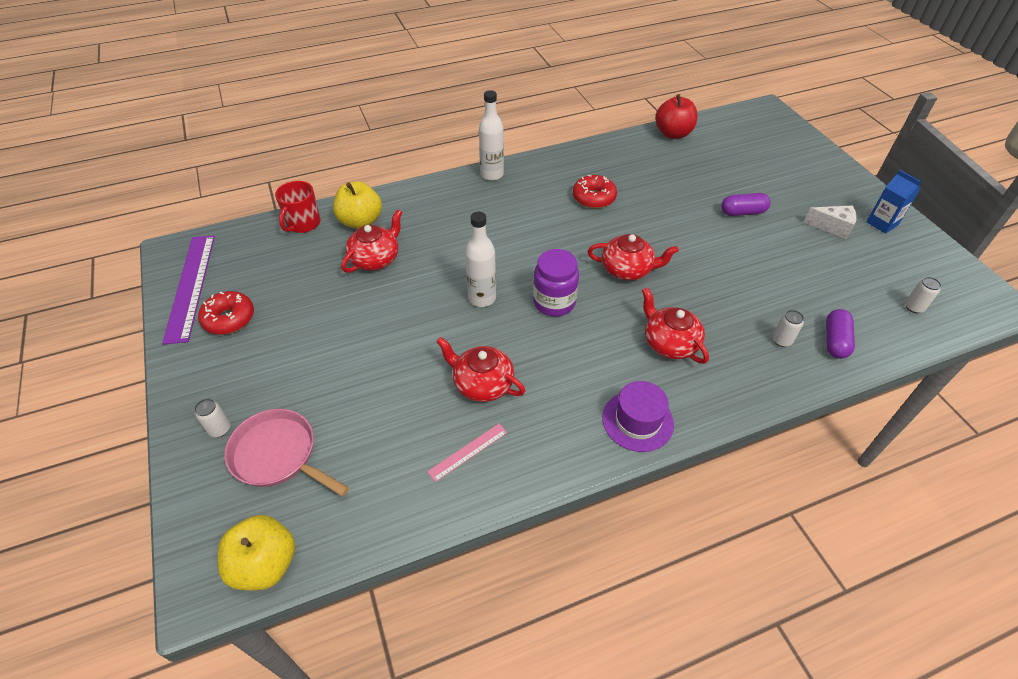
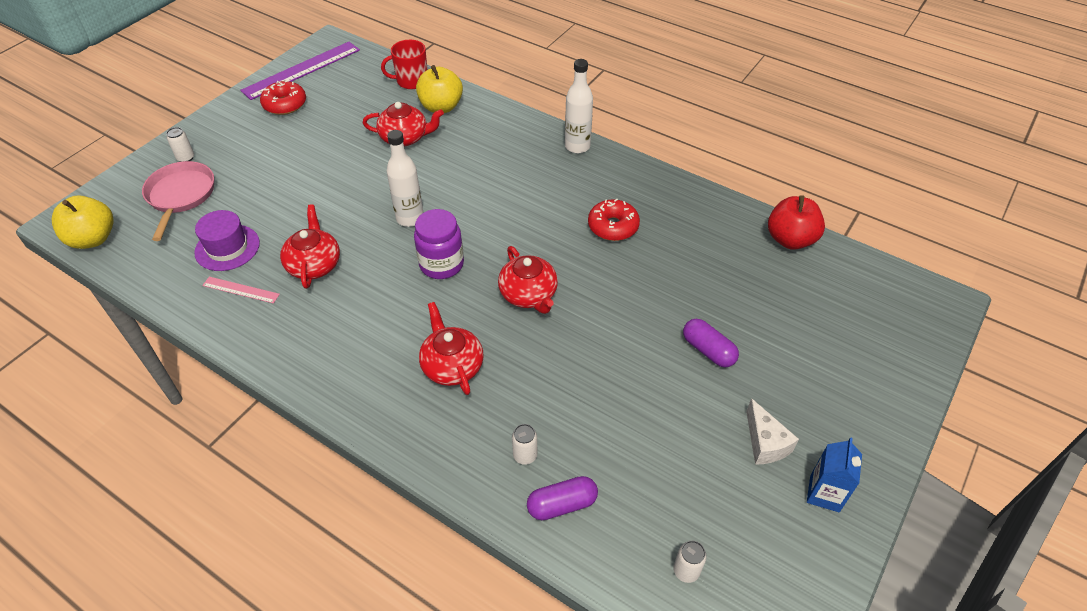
camera: 55 degrees right, 0 degrees up
(637, 421) = (339, 381): purple hat -> purple hat (227, 247)
(669, 343) = (452, 366): red teapot -> red teapot turned 45 degrees counterclockwise

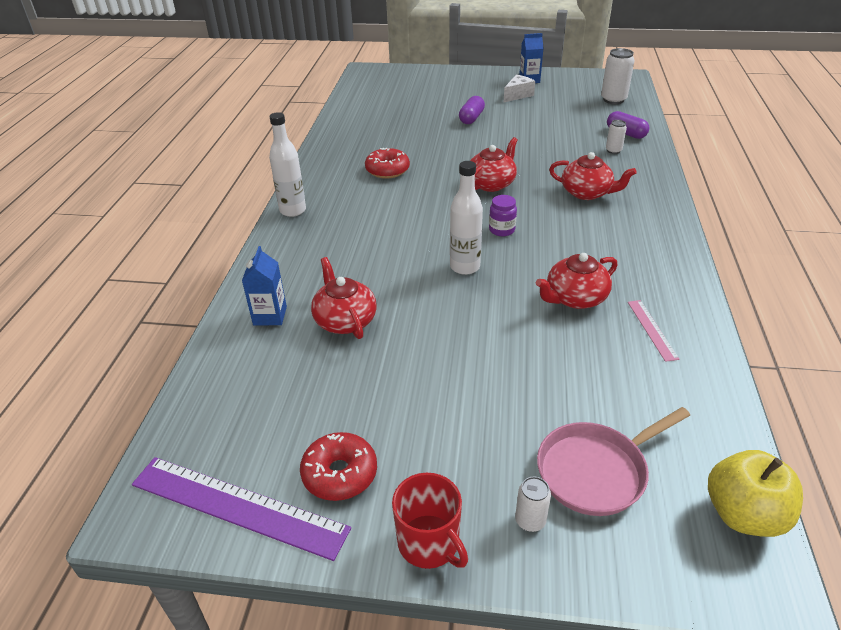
camera: 115 degrees left, 10 degrees down
(227, 247) = (620, 371): purple hat -> none
(411, 81) = (222, 364): red mug -> red mug (429, 543)
(441, 107) = (270, 316): yellow apple -> blue carton
(441, 264) = (501, 230): purple jar -> purple jar, size x0.61
(452, 366) = (587, 193): red teapot -> red teapot turned 105 degrees counterclockwise
(686, 571) = (613, 100): white can -> white can, size x1.80
(790, 239) = (347, 111): red apple -> none

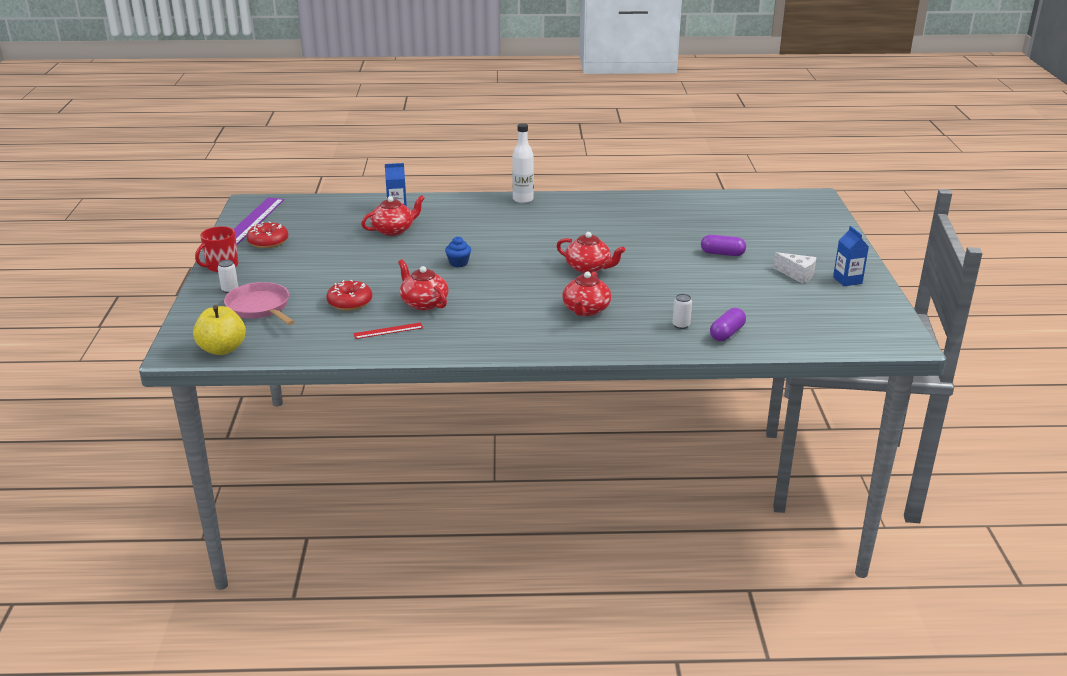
camera: 80 degrees right, 10 degrees down
(387, 170) = (597, 225): red donut -> red donut (350, 302)
(465, 267) = (458, 263): white bottle -> blue cupcake
(501, 230) = (513, 274): purple jar -> none
(613, 100) = (819, 329): white can -> none
(652, 329) = (388, 331): pink ruler -> red ruler

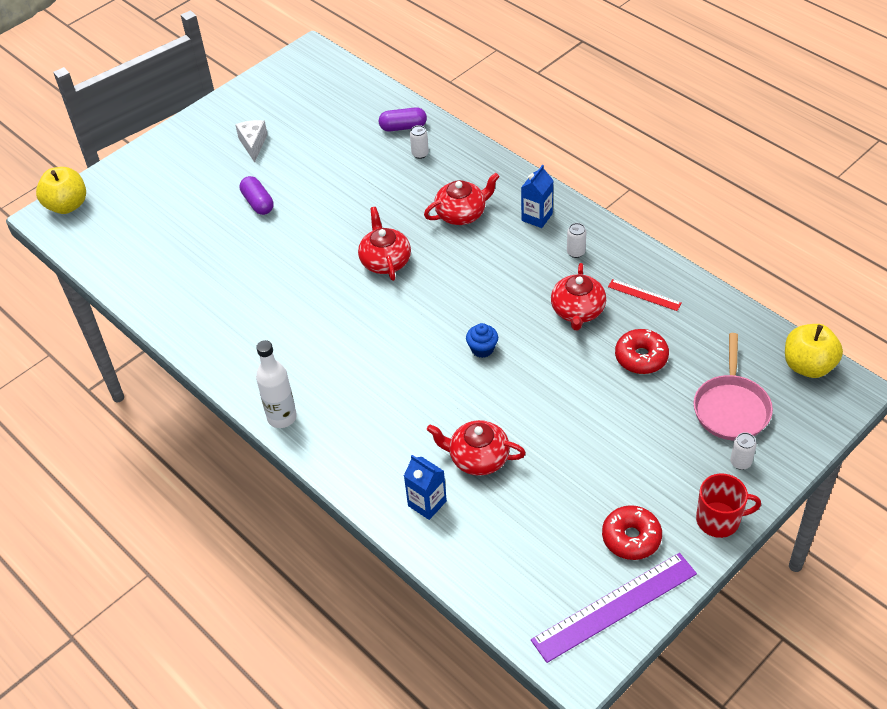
camera: 130 degrees left, 20 degrees up
(471, 329) = (576, 252): none -> white can
(818, 204) = (67, 205): none -> yellow apple
(847, 280) = (233, 116): blue carton -> blue carton (537, 217)

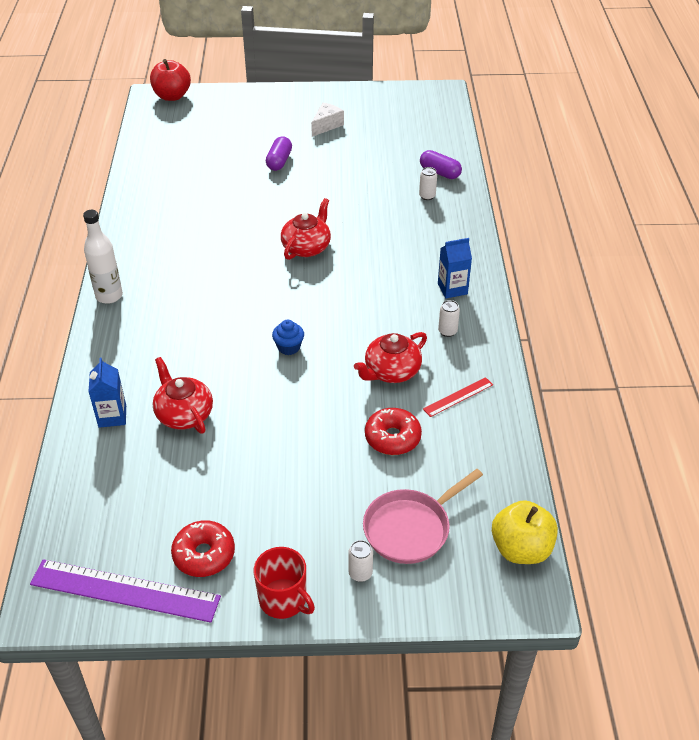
camera: 40 degrees right, 5 degrees down
(67, 205) = (172, 96): yellow apple -> red apple
(461, 214) = (401, 252): red teapot -> none
(644, 295) = (458, 397): red ruler -> red ruler turned 75 degrees clockwise

